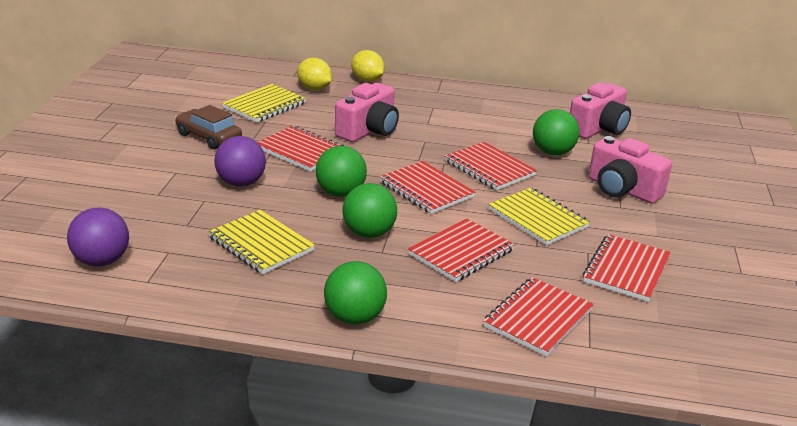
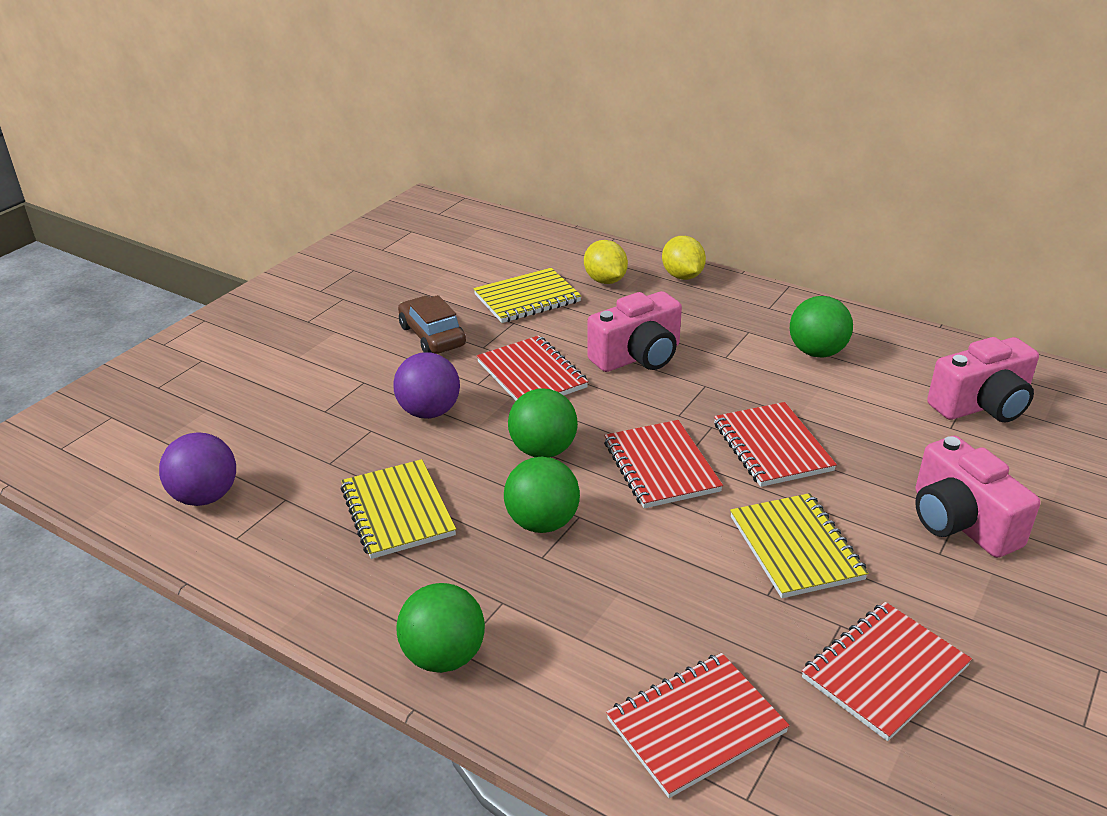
camera: 25 degrees right, 5 degrees up
(461, 252) = (649, 582): red notebook -> none
(552, 152) = (884, 435): green ball -> green ball (816, 352)

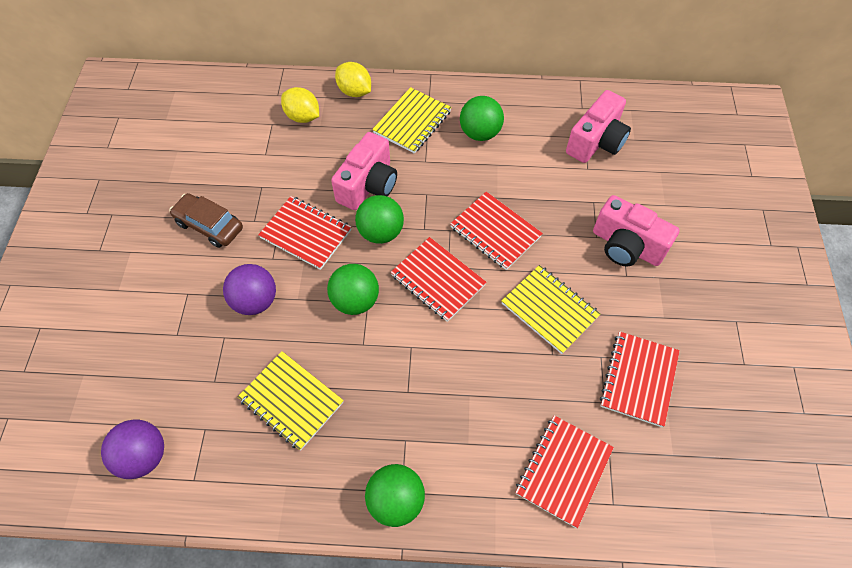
camera: 30 degrees left, 25 degrees up
(527, 298) = (256, 158): yellow notebook -> yellow notebook (412, 122)
(542, 522) = (391, 363): green ball -> green ball (381, 232)

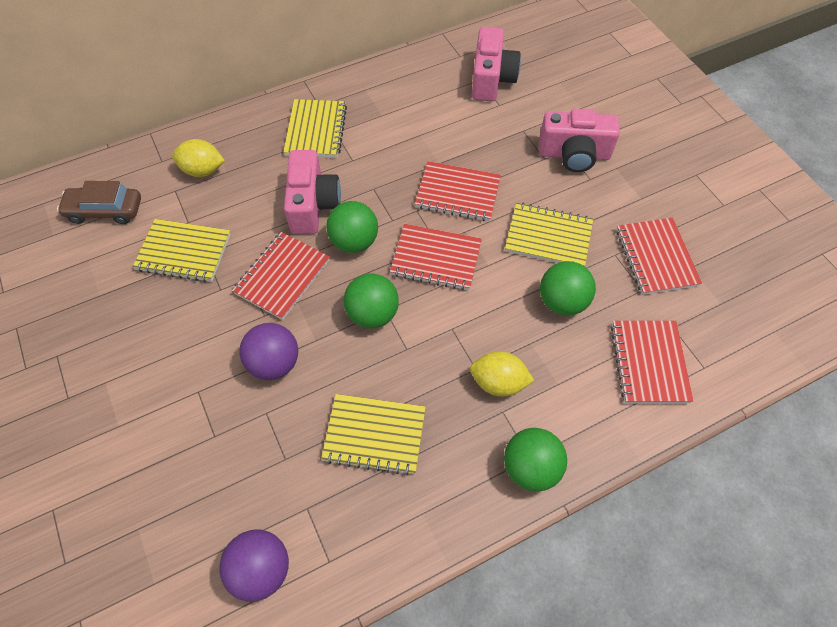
camera: 30 degrees left, 0 degrees up
(209, 225) = (175, 316): brown car -> brown car (105, 210)
(247, 177) = (184, 252): none -> yellow notebook
(306, 234) = (282, 277): red notebook -> red notebook turned 60 degrees counterclockwise
(354, 91) = (240, 125): yellow lemon -> yellow lemon (498, 382)
(480, 133) = (385, 114): green ball -> green ball (562, 302)

